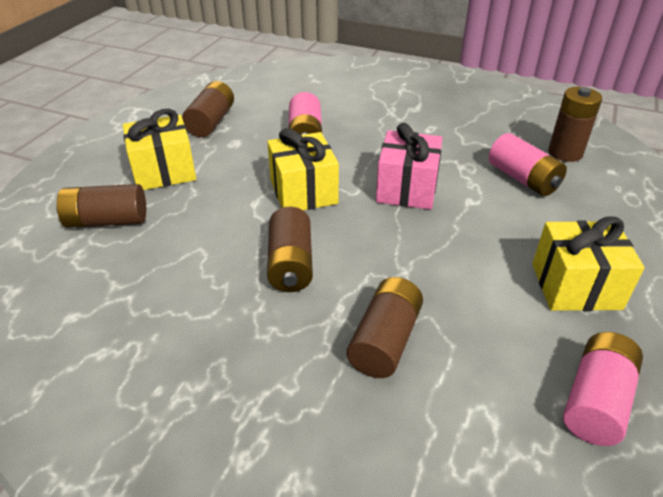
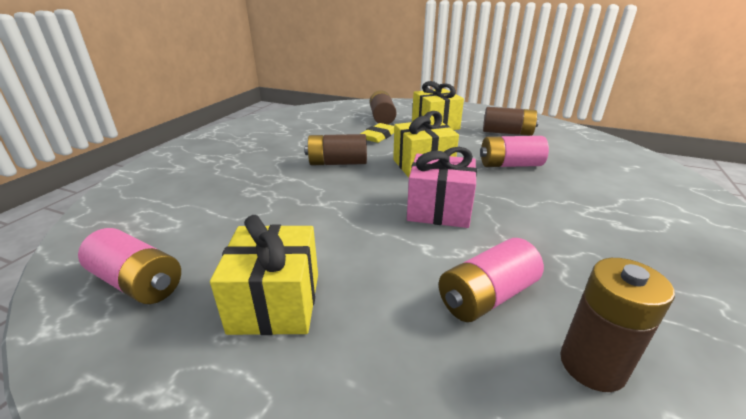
camera: 90 degrees right, 10 degrees down
(194, 225) = (378, 136): none -> yellow eraser
(385, 340) = (255, 192): brown battery -> none

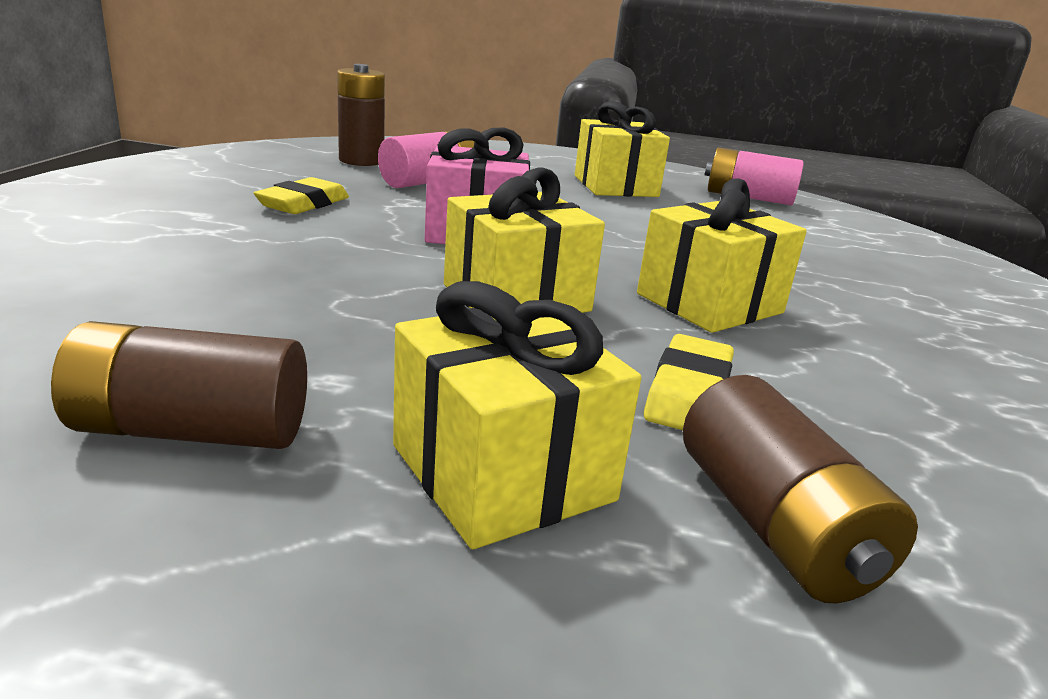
camera: 165 degrees right, 5 degrees down
(337, 163) = (709, 303): brown battery -> yellow gift
(510, 165) = (298, 300): pink battery -> none
(569, 241) = (303, 204): none -> yellow eraser

